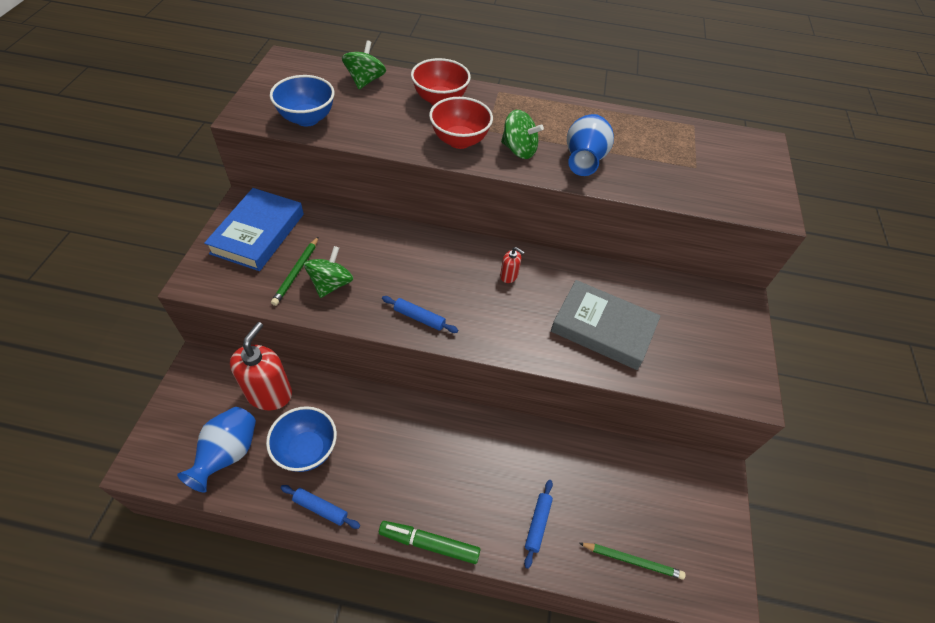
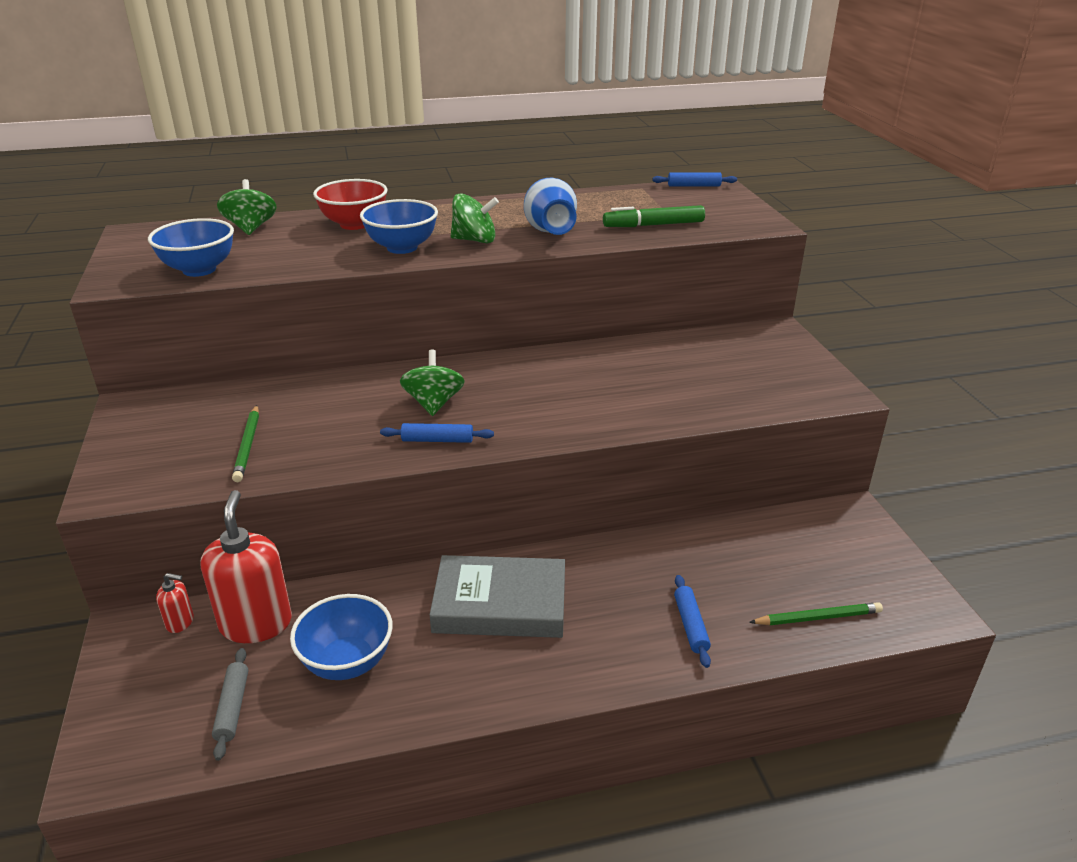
camera: 20 degrees left, 20 degrees down
(228, 454) = (233, 707): blue vase -> grey rolling pin
(258, 233) = (169, 425): blue book -> none
(320, 508) = (405, 715): blue rolling pin -> blue rolling pin (694, 186)
(331, 284) = (302, 443): green spinning top -> green spinning top (434, 403)
(429, 544) = (573, 694): green marker -> green marker (653, 225)
(459, 141) = (402, 247): red bowl -> blue bowl
(509, 276) = (519, 378): red soap dispenser -> red soap dispenser (180, 622)
(603, 328) = (654, 389): grey book -> grey book (500, 604)

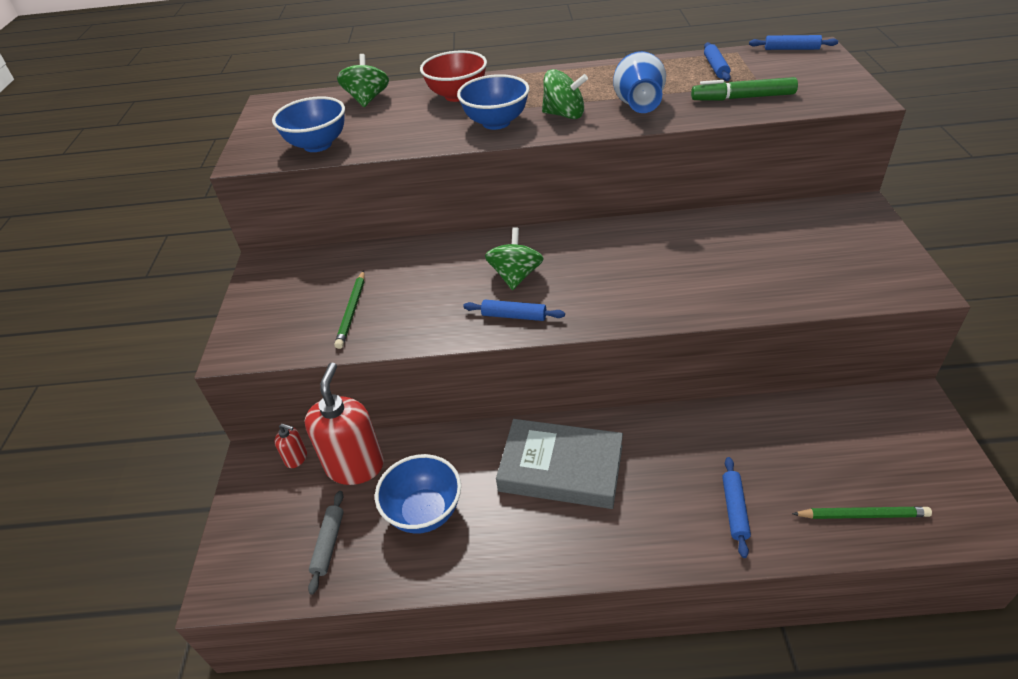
camera: 15 degrees right, 10 degrees up
(623, 200) = (715, 67): none -> blue rolling pin

